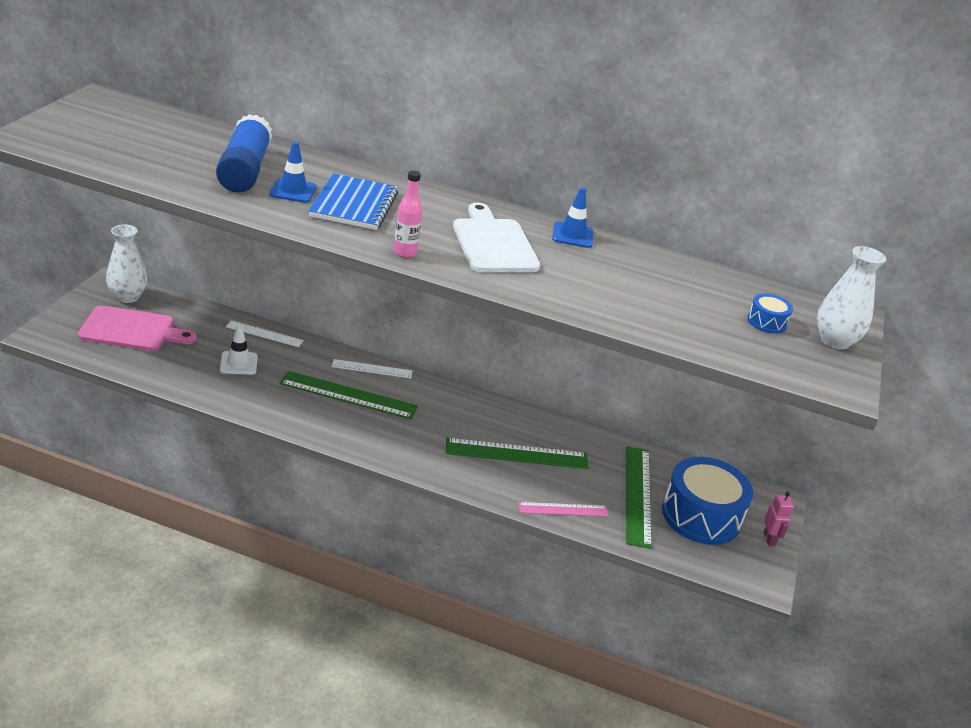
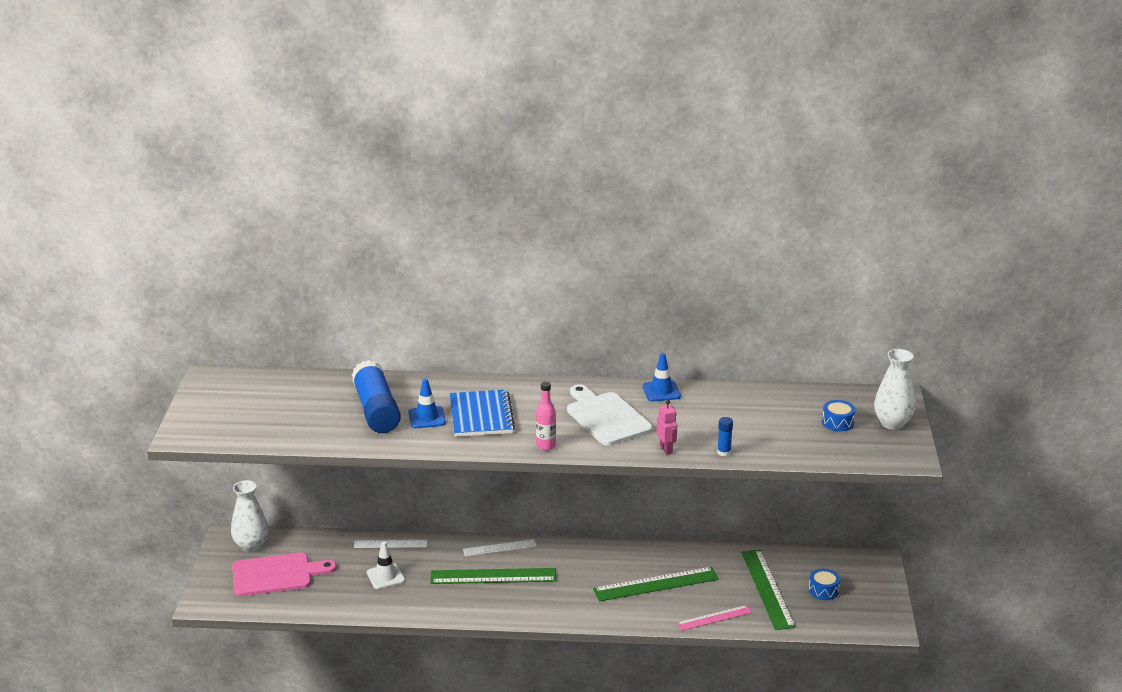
camera: 10 degrees left, 5 degrees down
(611, 316) = (724, 452): none -> blue glue stick
(701, 516) = (823, 590): blue drum -> blue drum, size x0.44
(769, 539) = (883, 593): pink robot -> pink robot (666, 449)

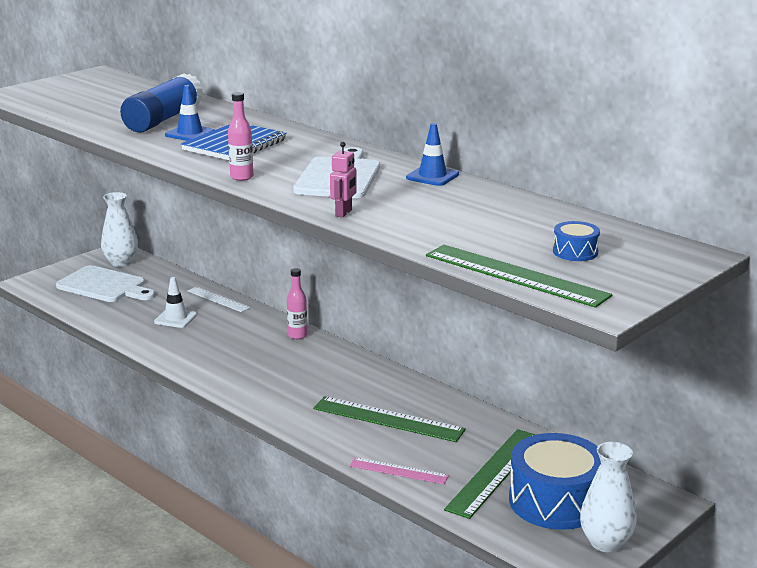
camera: 40 degrees right, 5 degrees down
(276, 574) = (104, 286): pink cutting board -> white cutting board
(493, 576) = (256, 353): green ruler -> green ruler (515, 275)
(499, 548) = (297, 335): white ruler -> pink bottle
(724, 452) = (396, 233): blue glue stick -> none
(823, 590) = (555, 501): blue drum -> blue drum, size x2.29
(892, 423) = (643, 273): white vase -> white vase (605, 542)

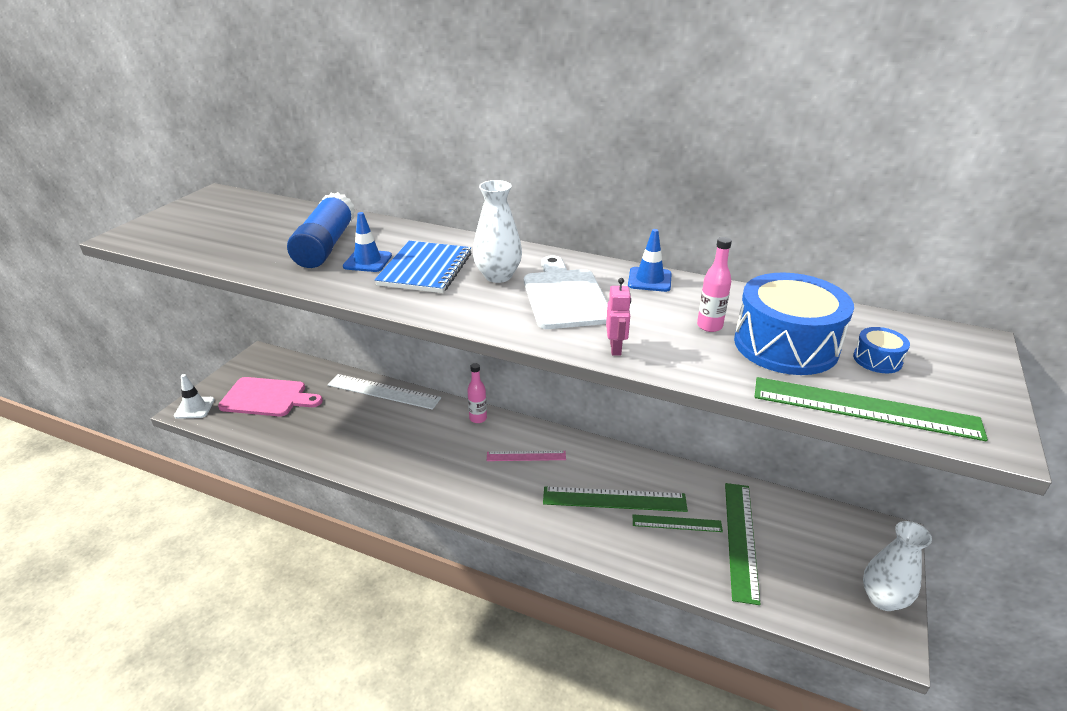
camera: 20 degrees left, 10 degrees up
(104, 286) = (267, 398): white cutting board -> pink cutting board
(121, 262) = (270, 366): white vase -> white vase (498, 276)
(175, 318) = (356, 422): white traffic cone -> white traffic cone (194, 408)
(218, 299) = (383, 391): white ruler -> white ruler, size x1.67
(241, 177) = (469, 315): pink bottle -> pink bottle (709, 326)
(398, 471) = (663, 562): pink ruler -> pink ruler (526, 456)
(437, 448) = (677, 523): none -> green ruler
(555, 501) = (811, 560): blue drum -> blue drum (785, 345)

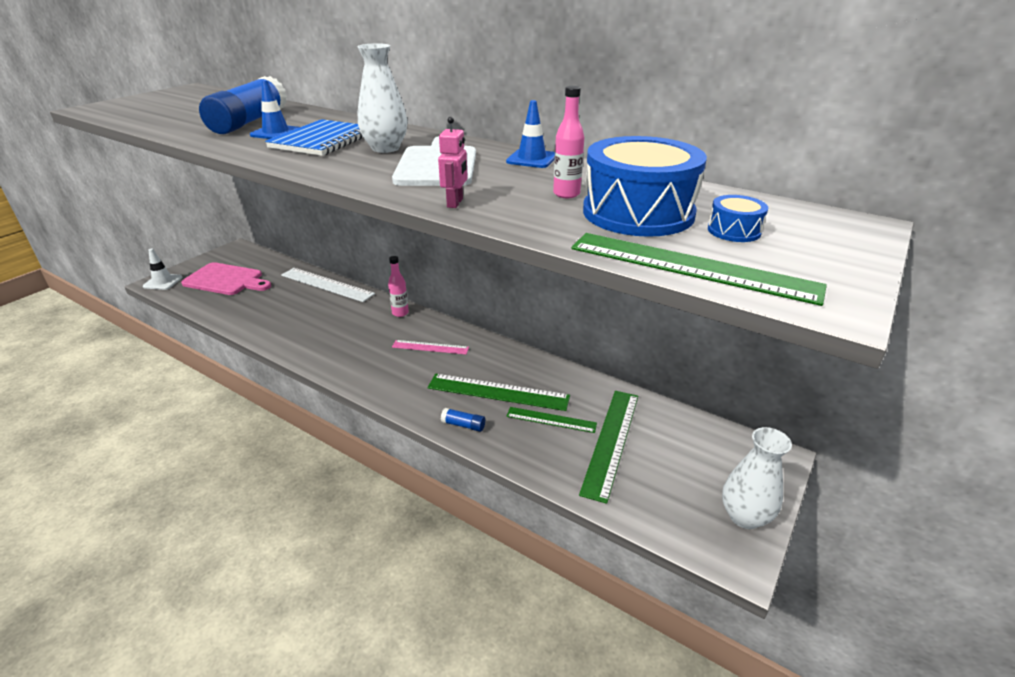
camera: 10 degrees right, 0 degrees up
(595, 541) = (463, 425): none -> blue glue stick

